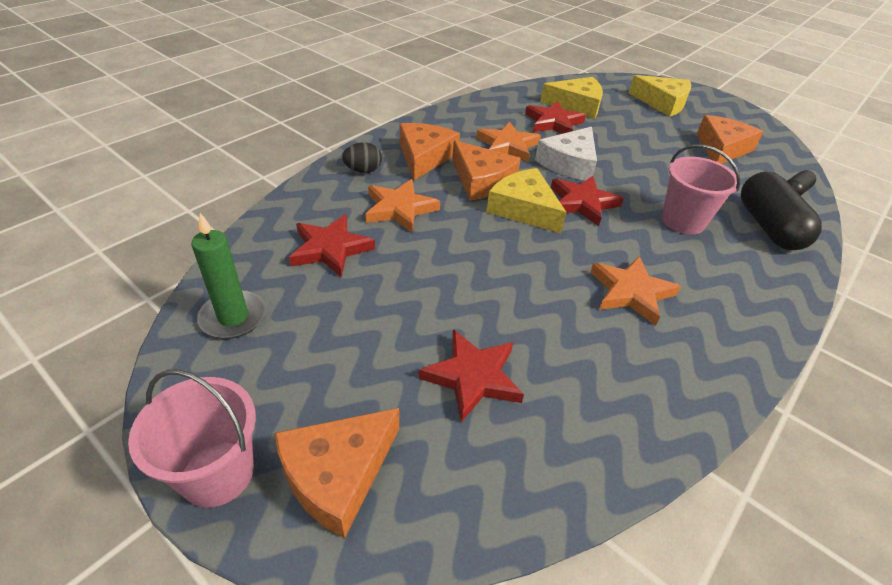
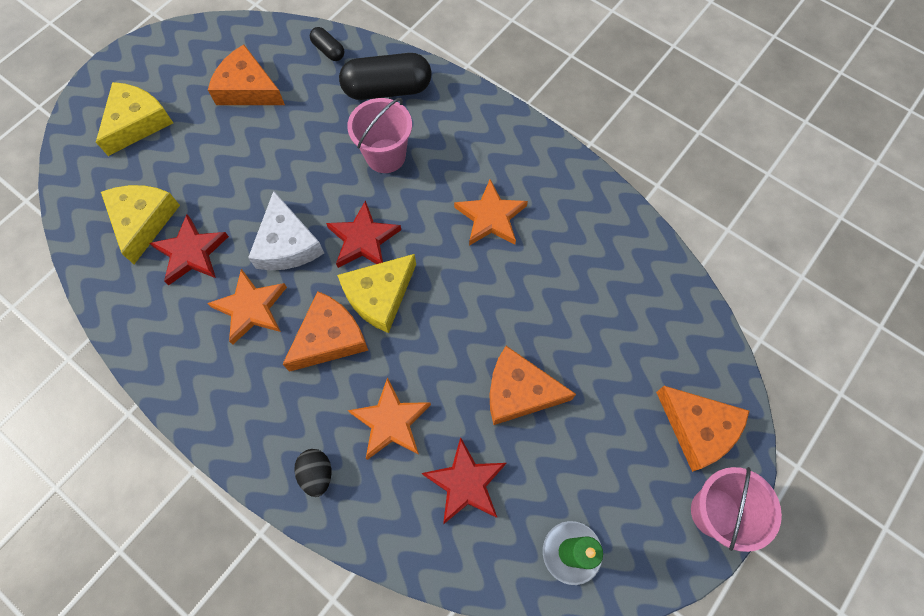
camera: 90 degrees left, 25 degrees up
(424, 157) = (282, 404): orange cheese -> orange cheese (519, 391)
(472, 377) = (601, 342): red star -> none
(569, 163) = (287, 244): white cheese -> white cheese turned 45 degrees clockwise

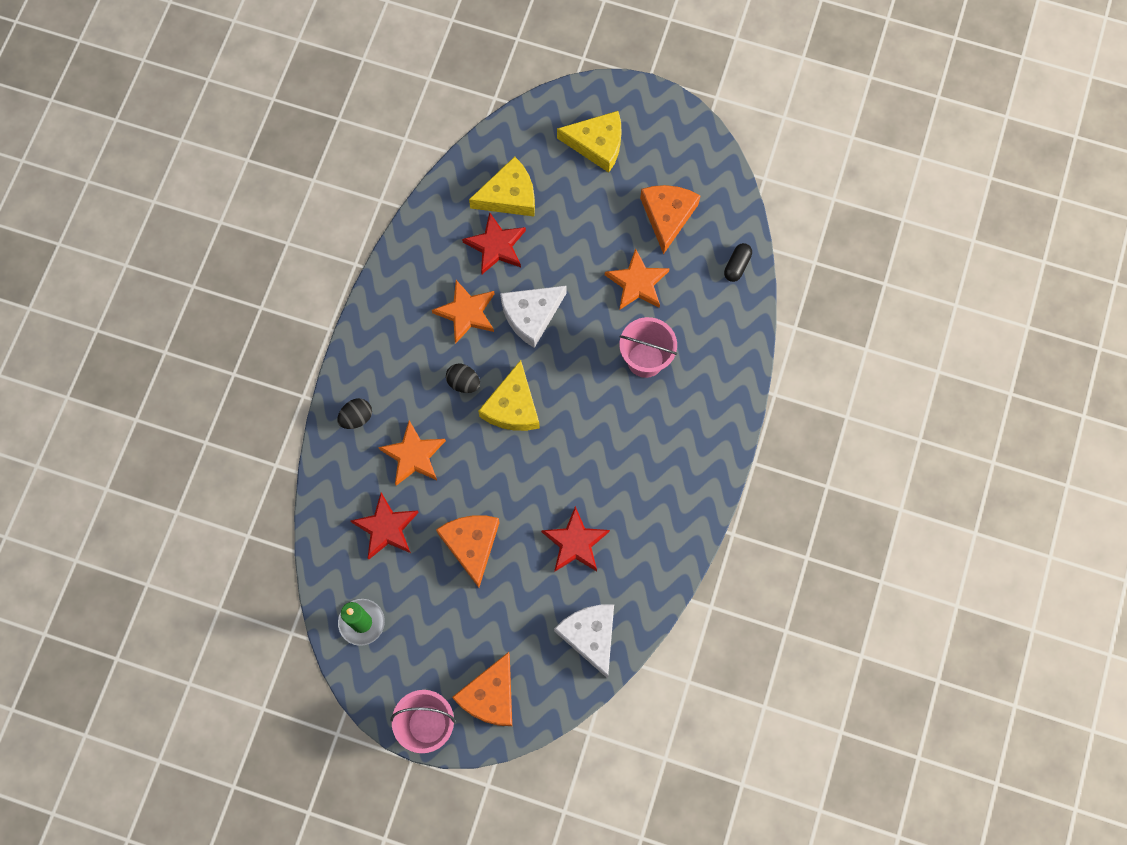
camera: 70 degrees right, 5 degrees up
(329, 338) = (463, 382): orange cheese -> black egg
(363, 239) = (558, 374): red star -> red star (575, 543)
(379, 296) = (513, 406): yellow cheese -> yellow cheese turned 105 degrees counterclockwise
(387, 89) = (715, 334): black capsule -> none
(490, 217) = (619, 470): orange star -> orange star (637, 283)
(658, 303) = (590, 636): none -> white cheese

